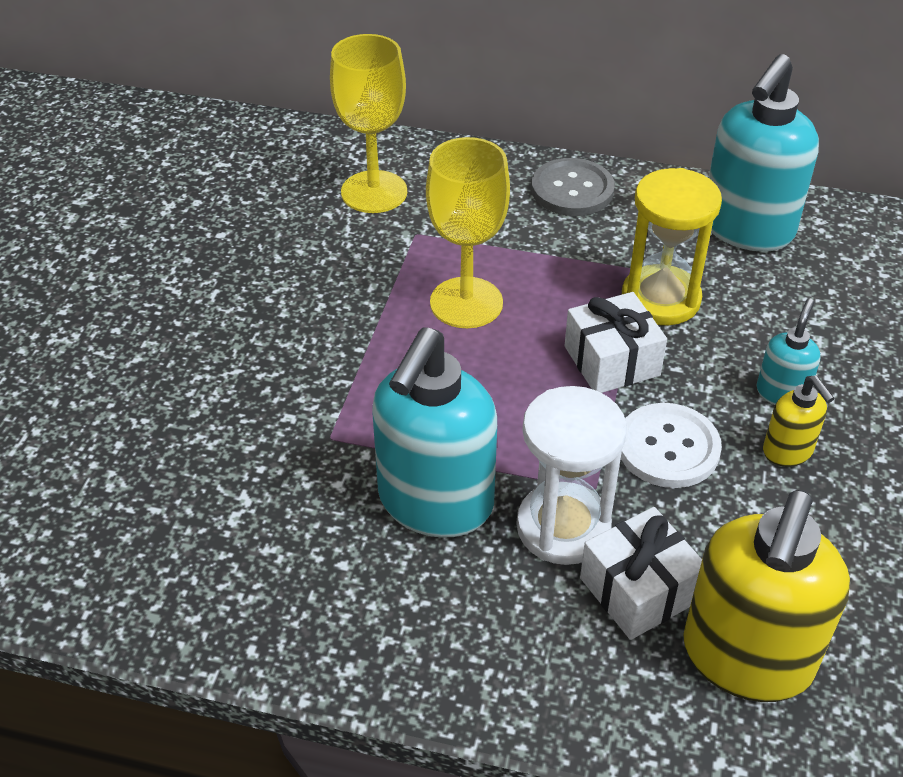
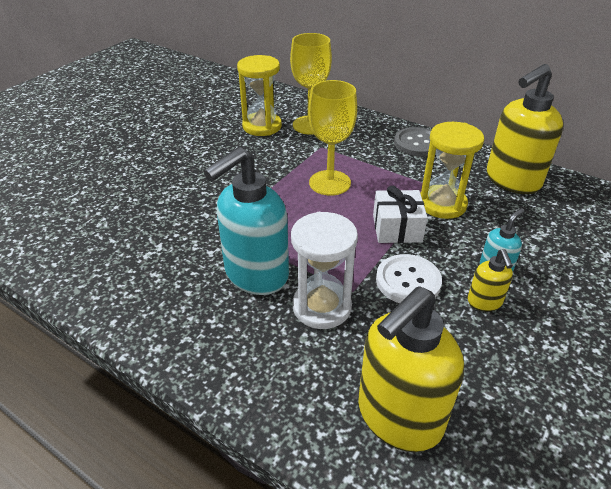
camera: 20 degrees right, 5 degrees down
(288, 214) = (262, 126): none -> yellow hourglass
(638, 590) = (349, 354): white gift -> none
(746, 229) = (511, 181): turquoise soap dispenser -> yellow soap dispenser

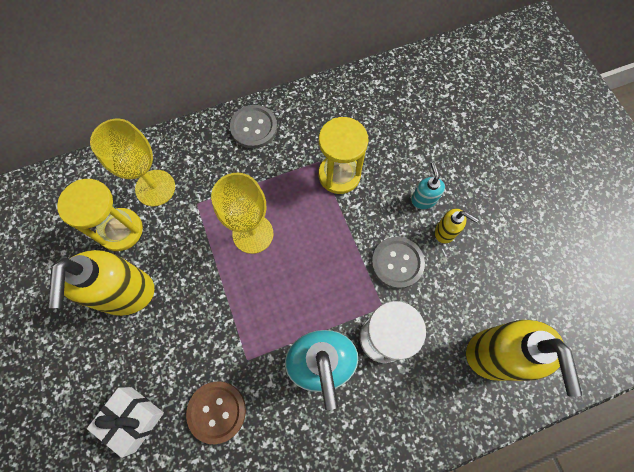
camera: 55 degrees left, 30 degrees up
(162, 232) = (217, 411): none -> brown button
(397, 228) = (342, 227): white gift -> white gift (133, 419)
(408, 281) = (397, 263): white button -> grey button
(511, 181) = (349, 107): yellow soap dispenser -> yellow soap dispenser (126, 293)

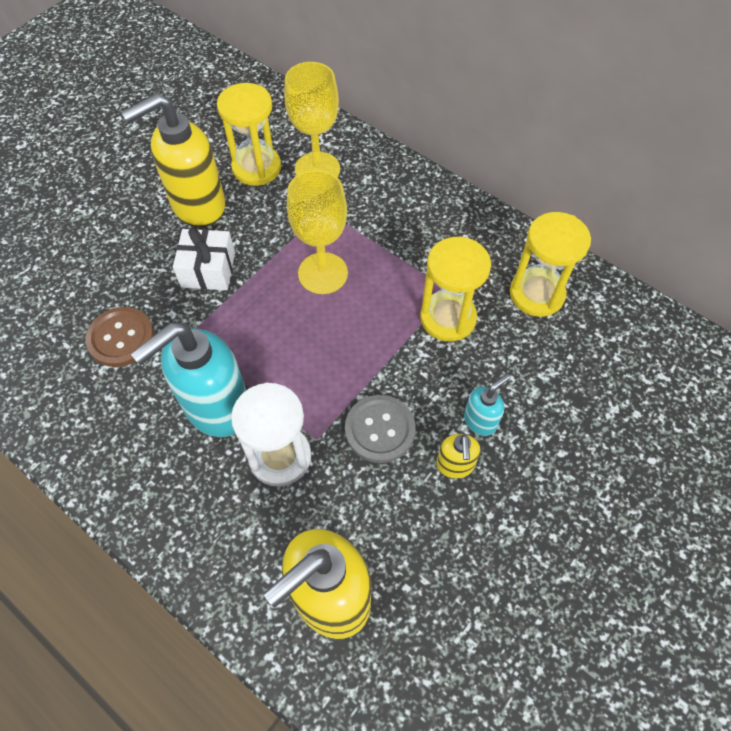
camera: 60 degrees right, 10 degrees down
(133, 419) = (83, 275): white gift -> white gift (208, 270)
(254, 127) = (444, 212): grey button -> none
(353, 113) = (536, 294): none -> yellow hourglass

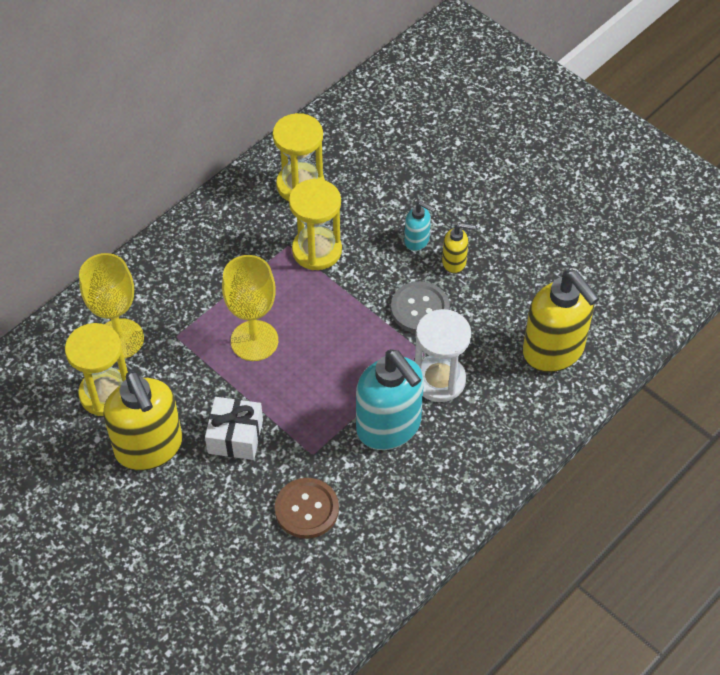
camera: 85 degrees left, 5 degrees down
(480, 420) = (417, 241): turquoise soap dispenser -> turquoise soap dispenser turned 150 degrees clockwise

